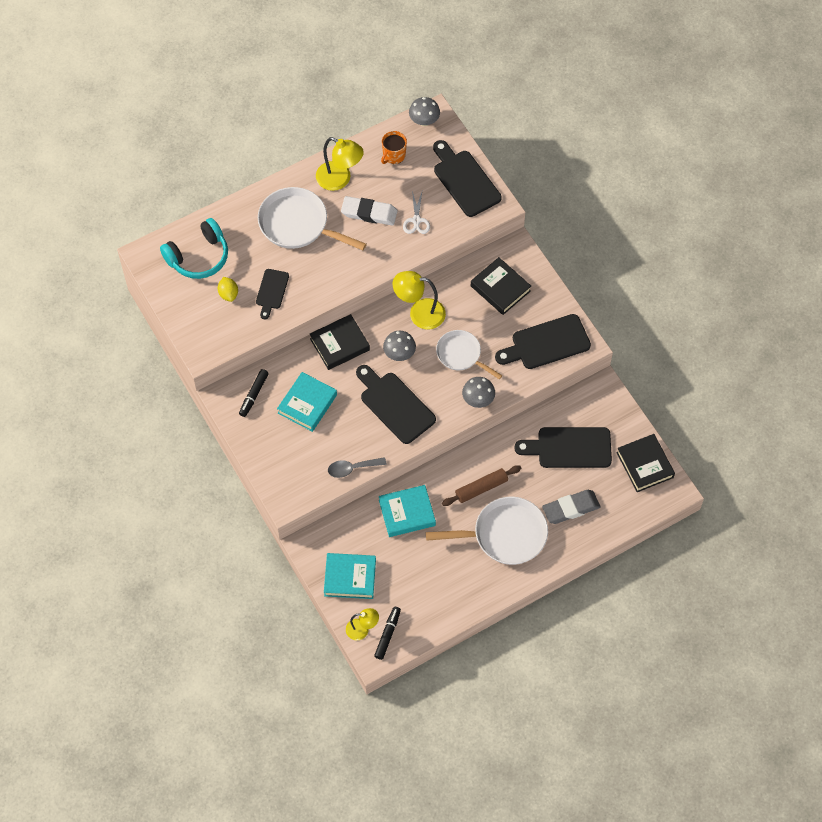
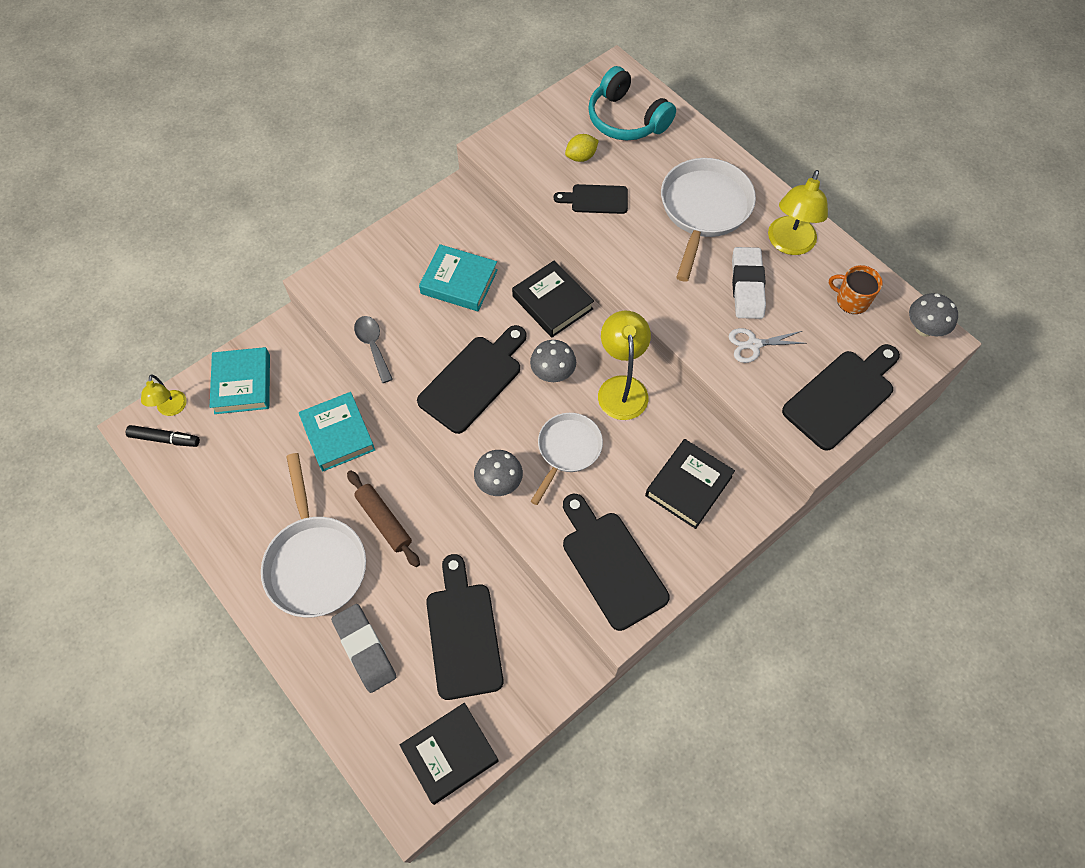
camera: 80 degrees right, 0 degrees up
(253, 395) = (462, 224): black marker -> none

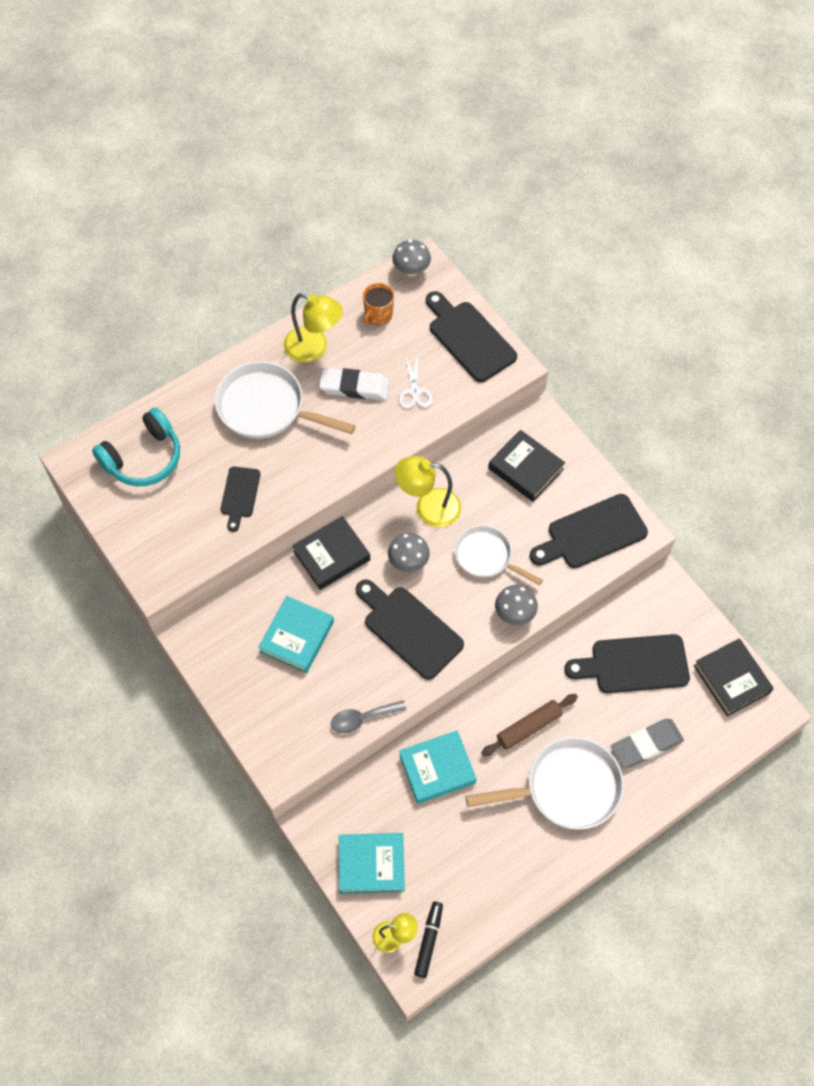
camera: 85 degrees left, 0 degrees up
(581, 157) = (185, 503): yellow lemon -> none

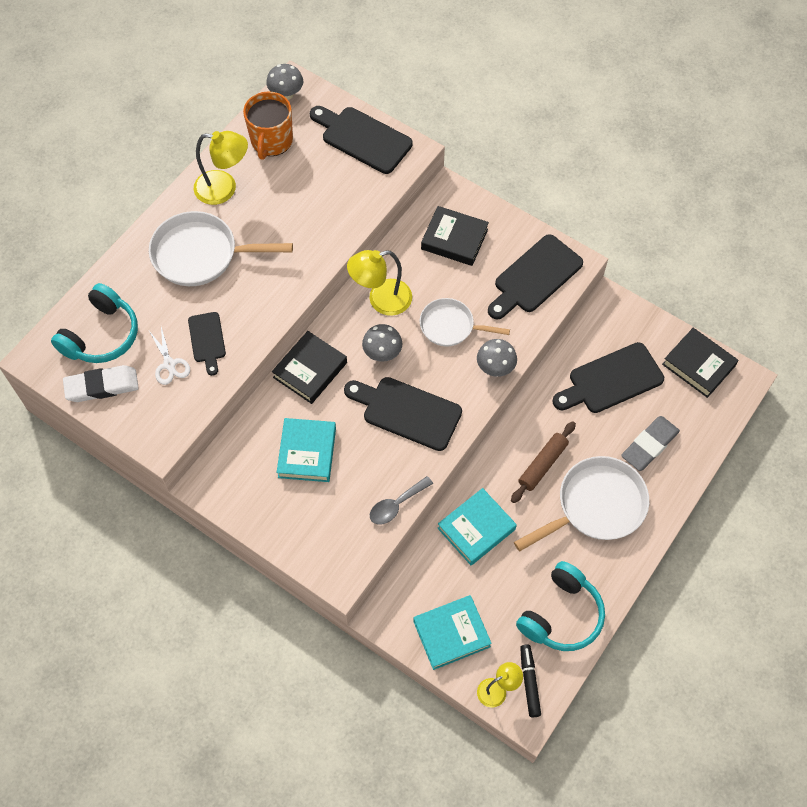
camera: 20 degrees left, 0 degrees up
(354, 387) = (275, 211): white eraser -> white eraser (102, 386)
(378, 314) = (271, 141): orange mug -> orange mug, size x1.57
(414, 392) = (332, 199): white scissors -> white scissors (169, 364)
(487, 885) = (561, 615): none -> turquoise headphones

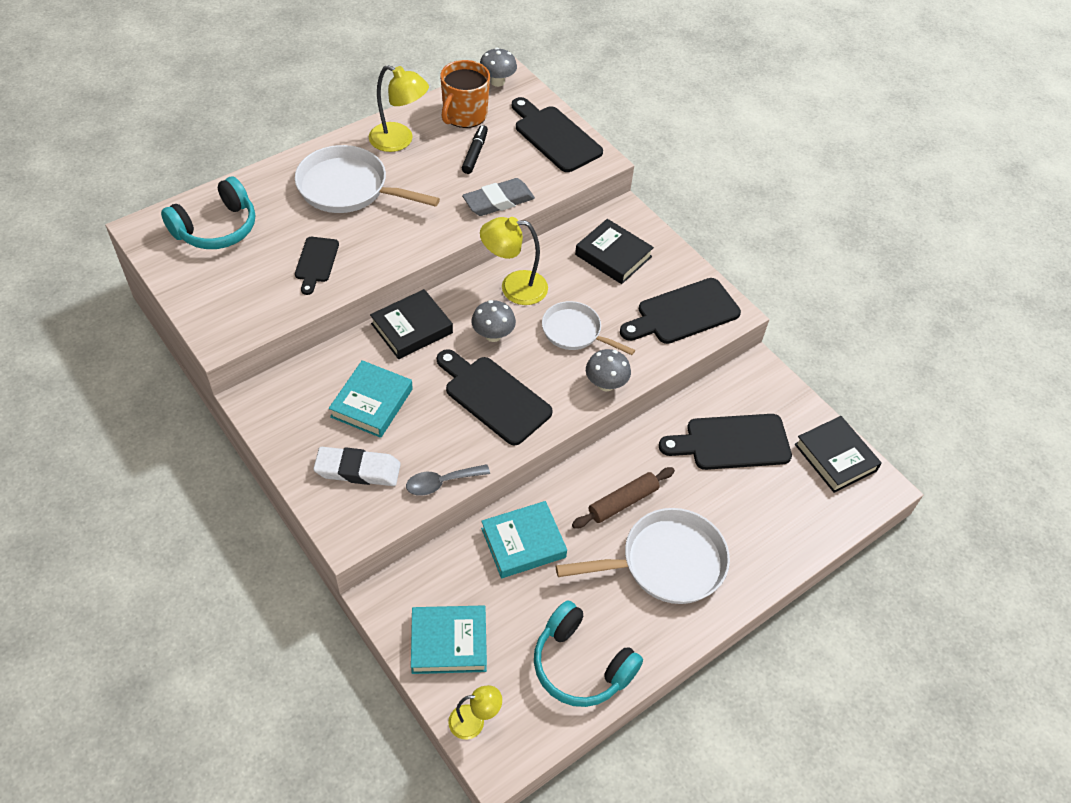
camera: 15 degrees right, 10 degrees down
(102, 386) = (192, 271): white eraser -> white eraser (358, 470)
(169, 364) = (268, 272): white scissors -> none
(529, 682) = (514, 725): black marker -> black marker (475, 153)
(561, 615) = (581, 665): turquoise headphones -> turquoise headphones turned 75 degrees clockwise
(649, 445) = (750, 520): grey eraser -> grey eraser (498, 201)

